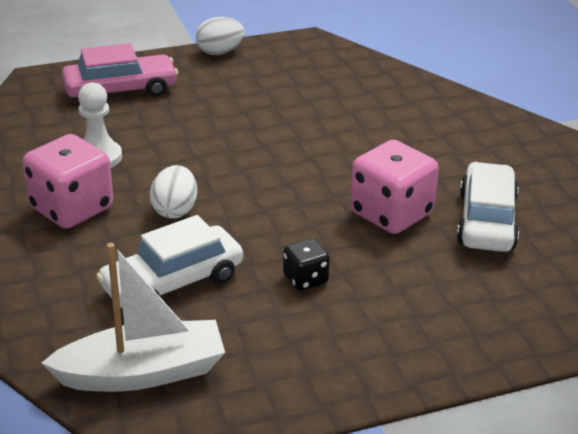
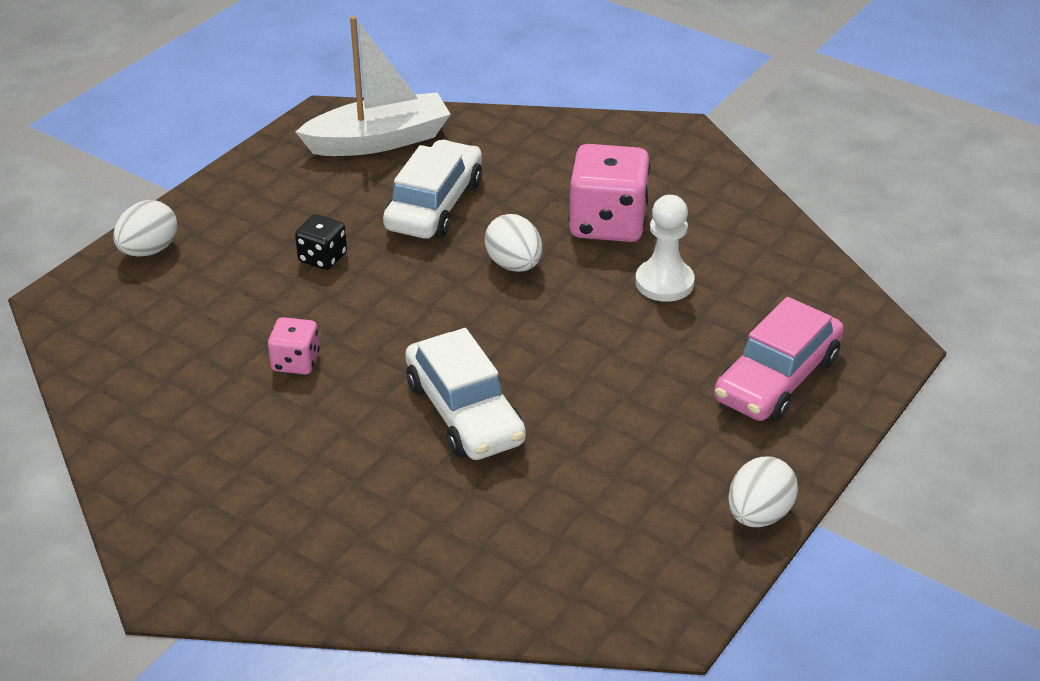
camera: 145 degrees right, 5 degrees up
(142, 373) = (379, 141): white boat -> white boat turned 150 degrees counterclockwise
(391, 214) = (296, 362): pink dice -> pink dice, size x0.52
(445, 354) = (149, 250): none -> white egg
(486, 221) = (184, 402): white car -> white car (464, 412)

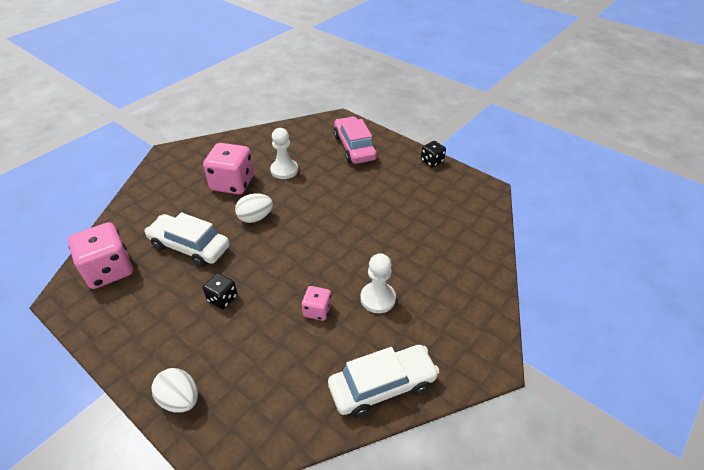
camera: 85 degrees left, 5 degrees up
(321, 434) = (378, 298): none -> white pawn
(379, 141) = (109, 270): white boat -> pink dice
(464, 412) = (366, 242): white car -> white car (382, 386)
(758, 515) = (432, 161): white egg -> black dice
(777, 378) = (354, 147): pink car -> pink car turned 150 degrees counterclockwise

